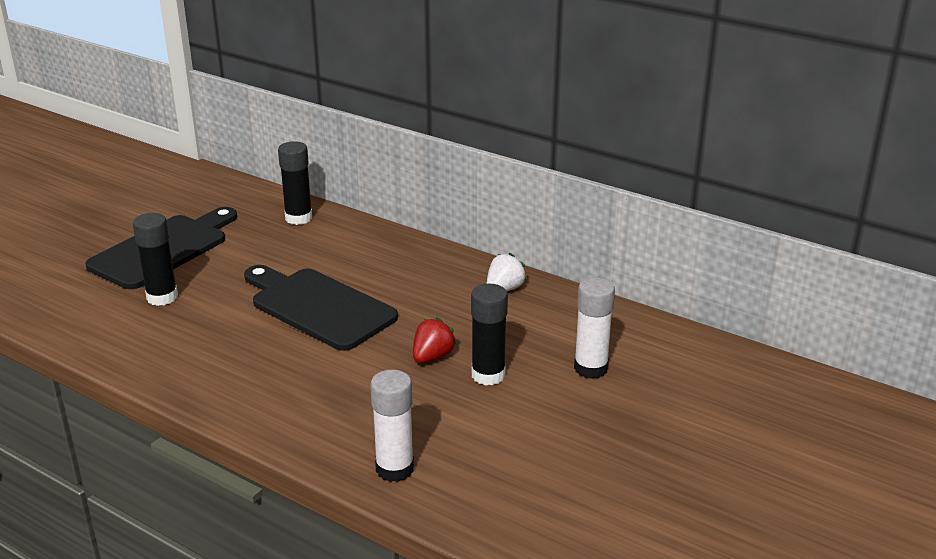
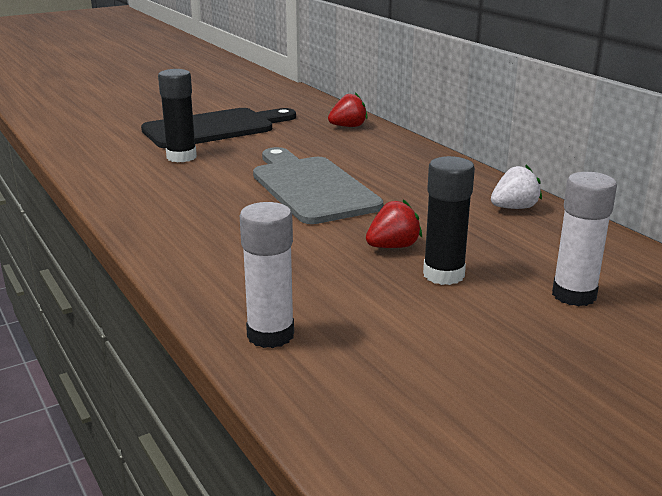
camera: 25 degrees right, 5 degrees down
(298, 218) = (348, 126): black glue stick -> red strawberry
(318, 307) = (311, 187): black cutting board -> grey cutting board

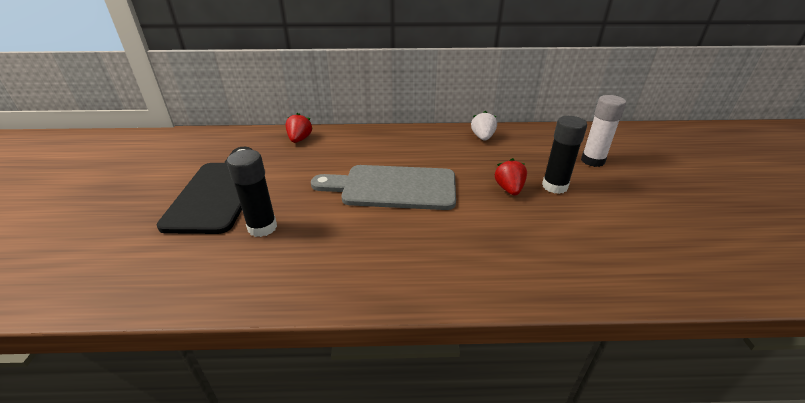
camera: 60 degrees left, 10 degrees up
(270, 335) = (612, 275): white glue stick -> none

